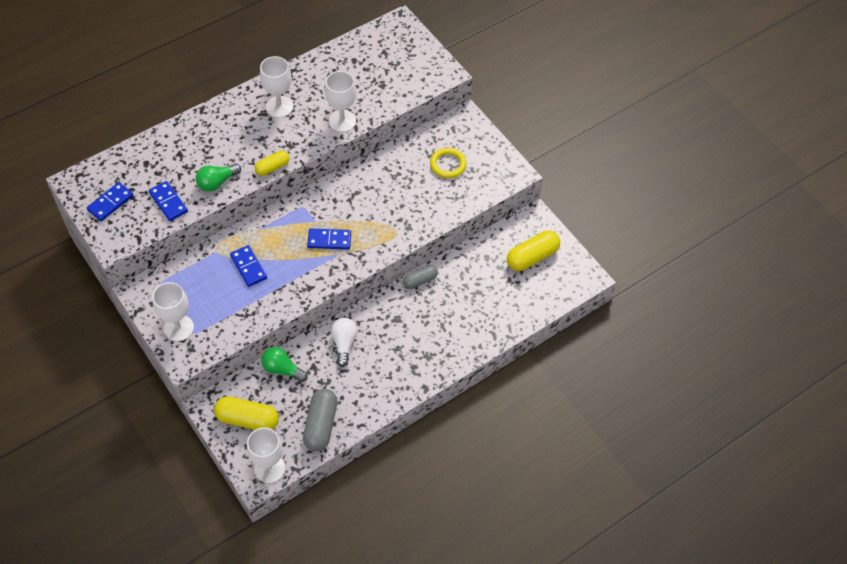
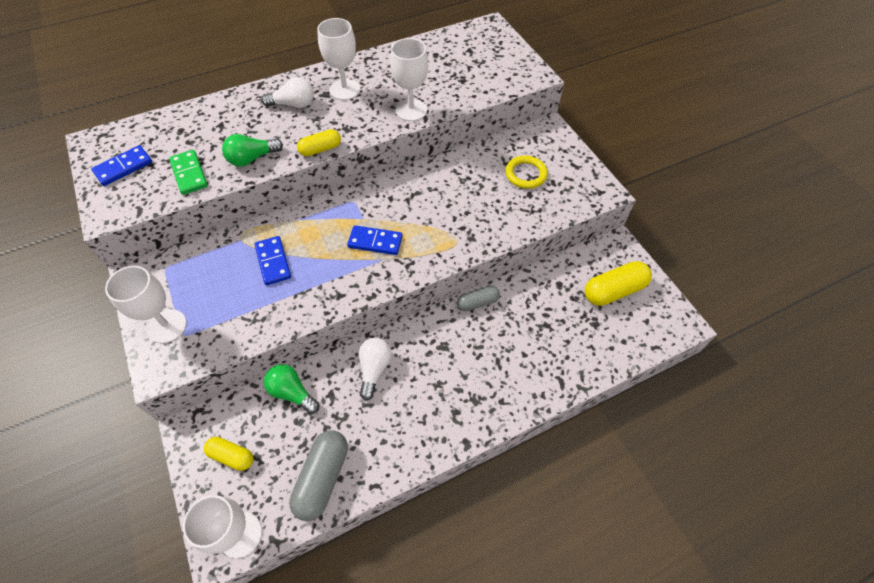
camera: 10 degrees right, 0 degrees up
(168, 202) = (189, 174): blue domino -> green domino
(238, 126) = (293, 104): none -> white light bulb
(247, 419) = (231, 456): yellow capsule -> yellow capsule, size x0.61

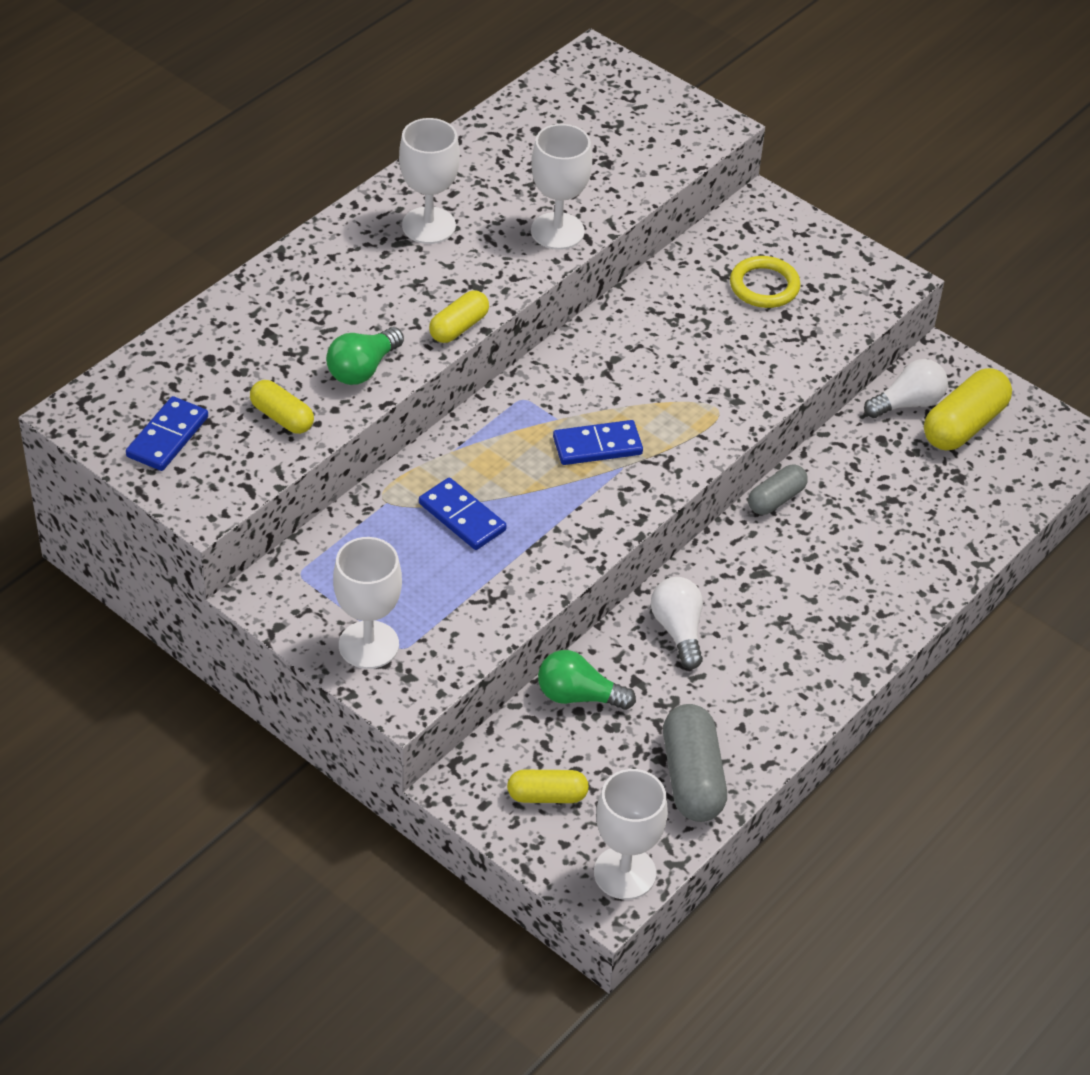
camera: 25 degrees left, 10 degrees down
(189, 174) = (282, 417): green domino -> yellow capsule
(293, 104) = (363, 270): white light bulb -> white light bulb (908, 403)

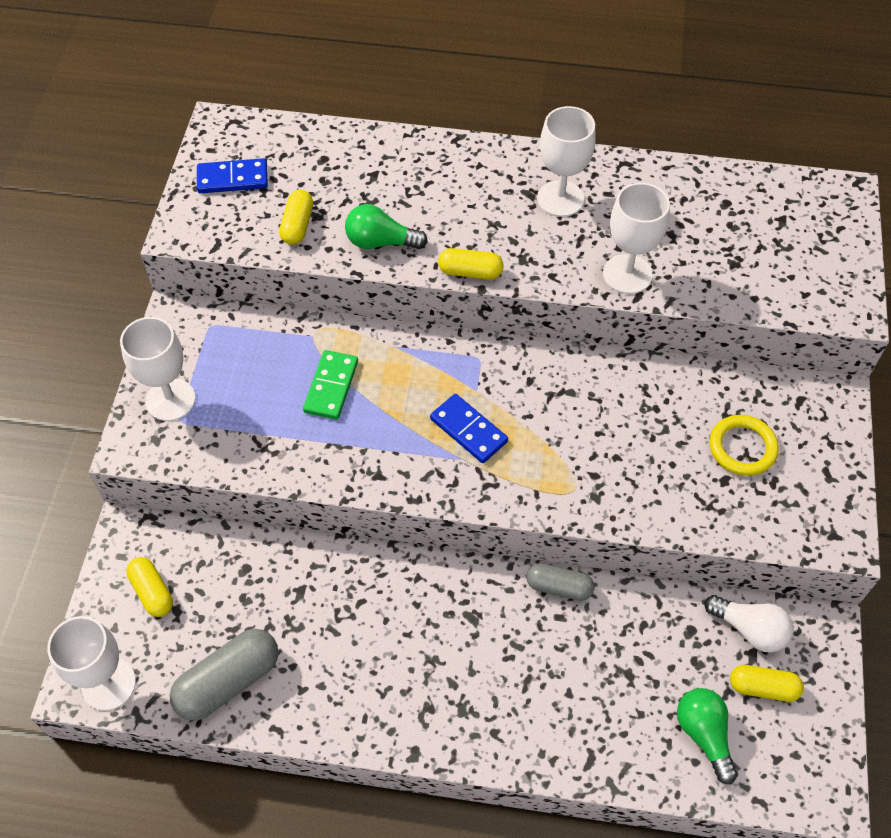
camera: 60 degrees right, 10 degrees up
(462, 517) = (331, 387): blue domino -> green domino
(578, 696) = (260, 560): green light bulb -> green light bulb (704, 734)
(678, 630) = (370, 592): white light bulb -> none
(963, 425) = (763, 687): yellow capsule -> yellow capsule, size x0.61

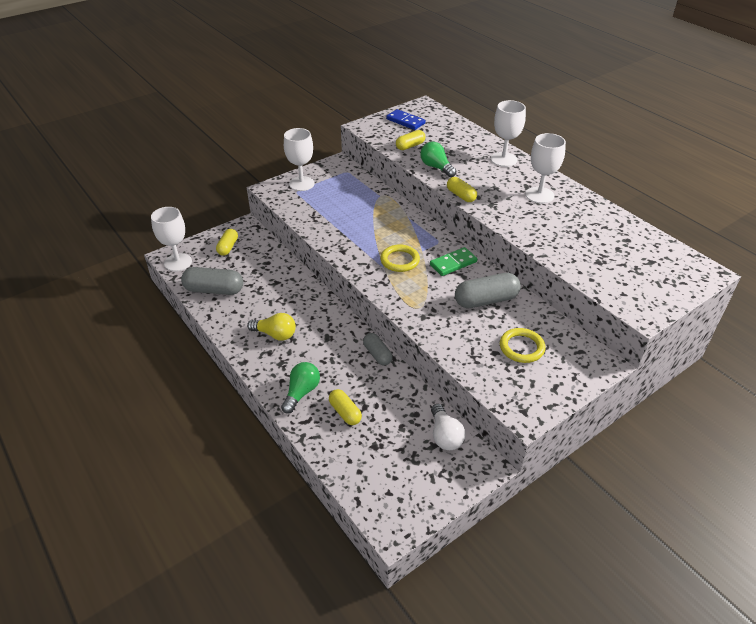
camera: 45 degrees right, 15 degrees down
(331, 387) = (365, 214): green domino -> green domino (453, 263)
(403, 674) = (275, 334): none -> yellow light bulb
(468, 430) = (399, 260): blue domino -> yellow ring
(627, 274) = (535, 235): white goblet -> white goblet (503, 159)
(635, 409) = (486, 300): none -> grey capsule
(704, 734) = (367, 454): green light bulb -> green light bulb (301, 392)
(763, 687) = (420, 461): yellow capsule -> yellow capsule (345, 412)

